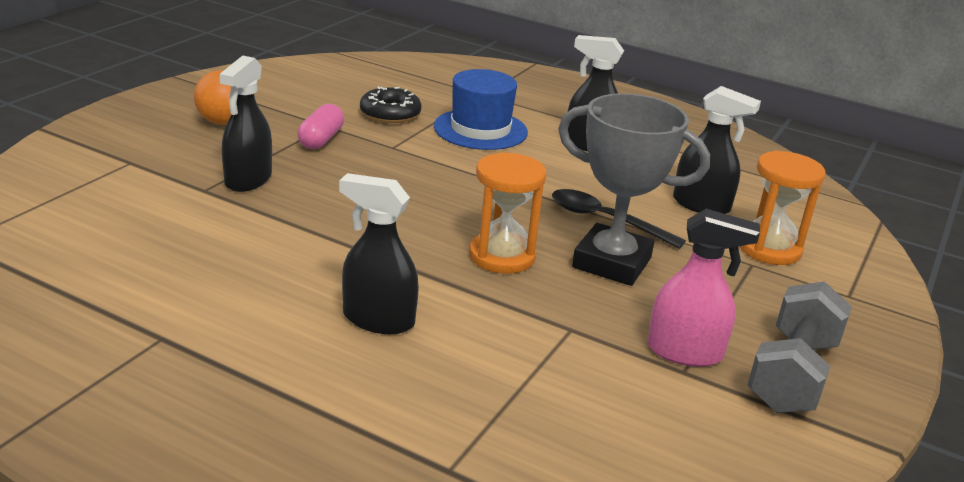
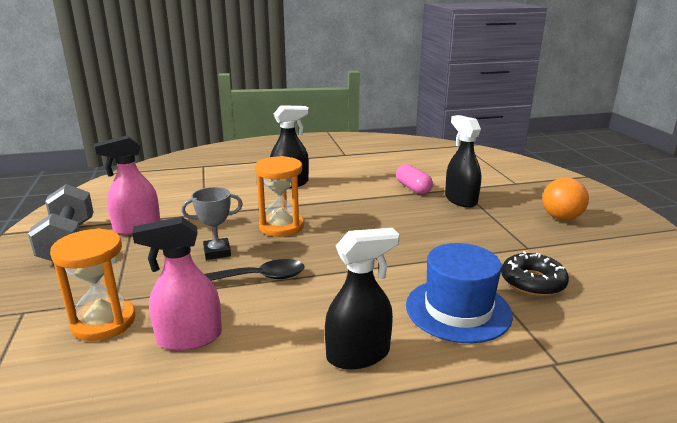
camera: 140 degrees right, 5 degrees down
(321, 139) = (501, 237): pink capsule -> pink capsule (413, 188)
(612, 262) = (217, 252): grey trophy -> grey trophy, size x0.53
(701, 205) = (189, 338): black spray bottle -> pink spray bottle

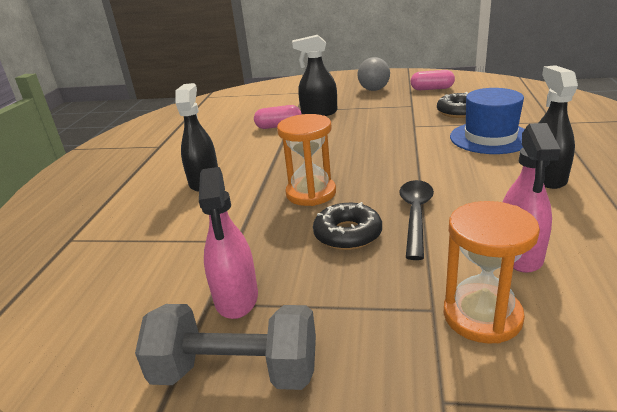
camera: 65 degrees left, 5 degrees up
(217, 252) = (347, 234): grey trophy -> black donut
(561, 218) = (374, 90): orange ball -> grey ball
(604, 255) = (432, 89): none -> pink capsule

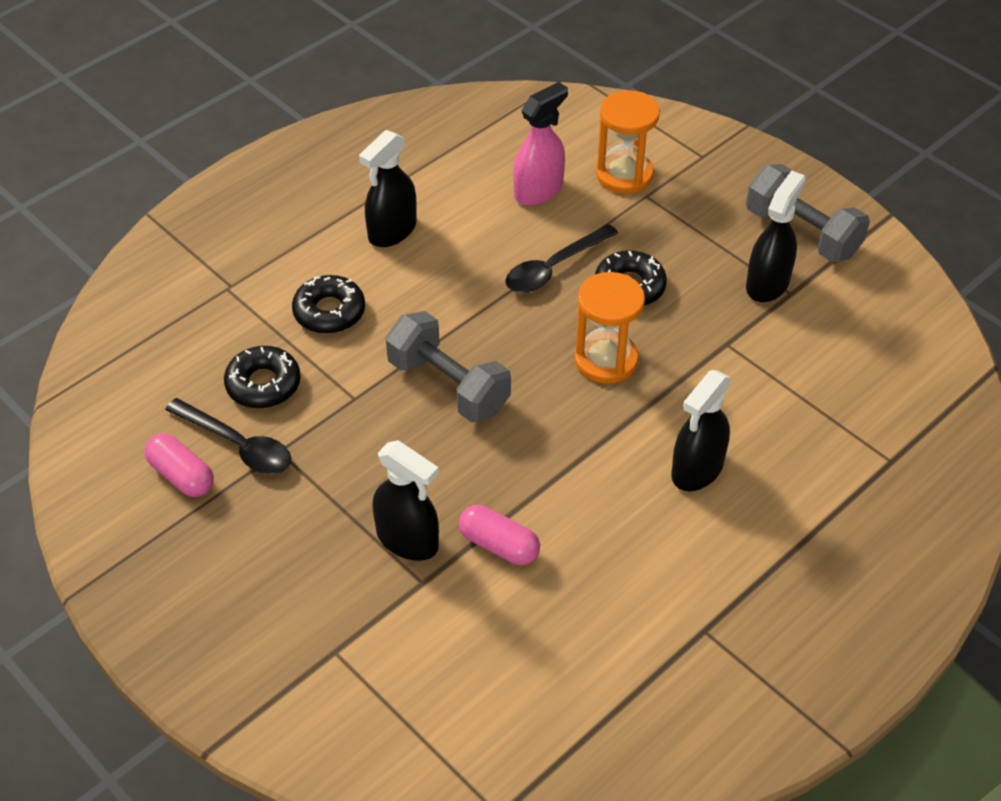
camera: 145 degrees left, 20 degrees up
(236, 298) = (767, 284): pink spray bottle -> black spray bottle
(374, 90) = (243, 552): grey ball -> none
(380, 146) = (448, 386): none -> grey dumbbell
(430, 100) = (238, 445): none -> black spoon
(490, 138) = (329, 312): blue hat -> black donut

